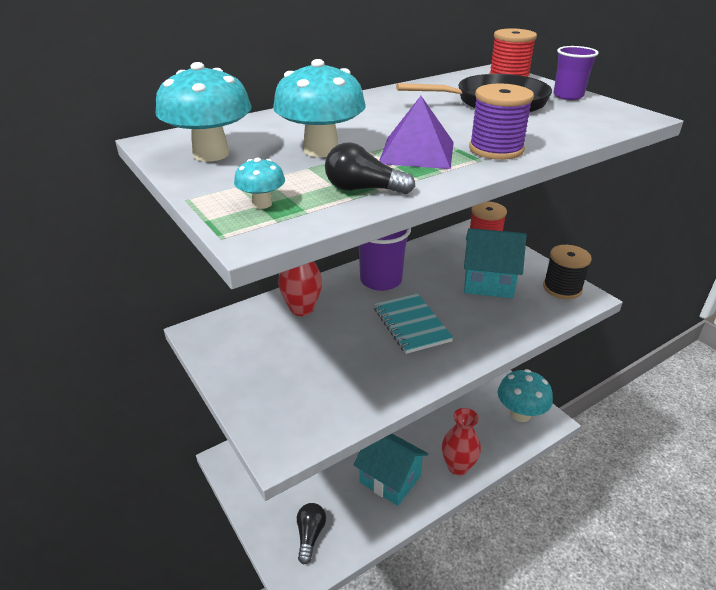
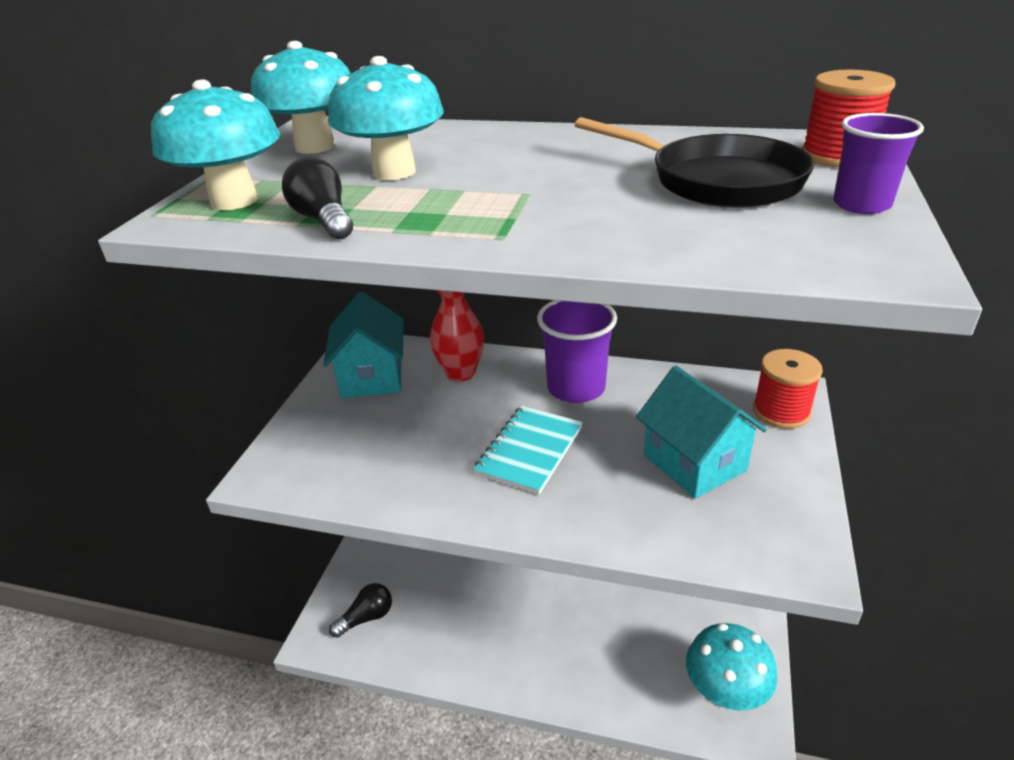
camera: 50 degrees right, 0 degrees up
(262, 204) = (234, 200): turquoise mushroom -> turquoise mushroom, size x2.13
(390, 479) = (489, 632): turquoise house -> turquoise house (372, 377)
(417, 152) = (464, 205): purple pyramid -> none
(458, 466) = (570, 680): red vase -> none
(496, 149) = (550, 234): purple spool -> none
(562, 288) = (790, 531): black spool -> none

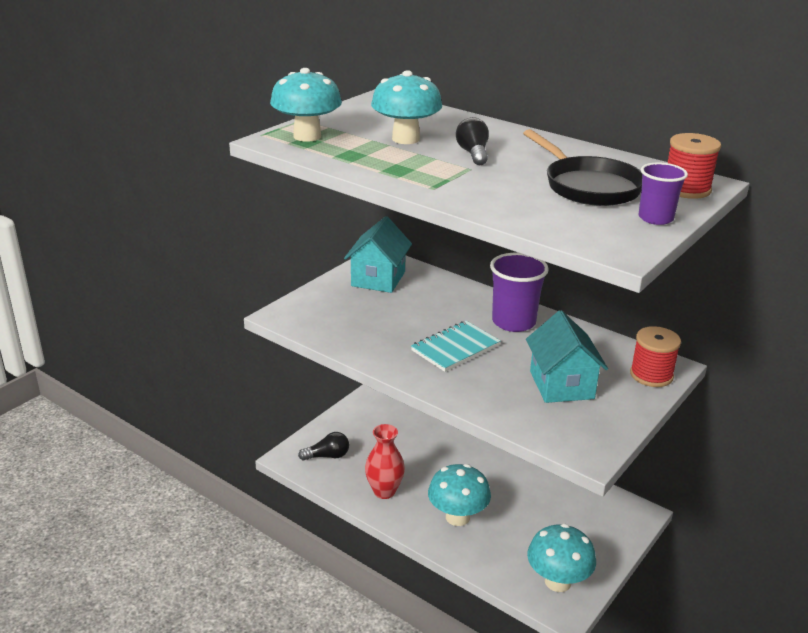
camera: 20 degrees right, 5 degrees down
(315, 147) = (372, 113): turquoise mushroom -> turquoise mushroom (457, 517)
(324, 220) = (347, 158): black light bulb -> black light bulb (473, 153)
(460, 373) = (439, 292): red vase -> red vase (384, 491)

